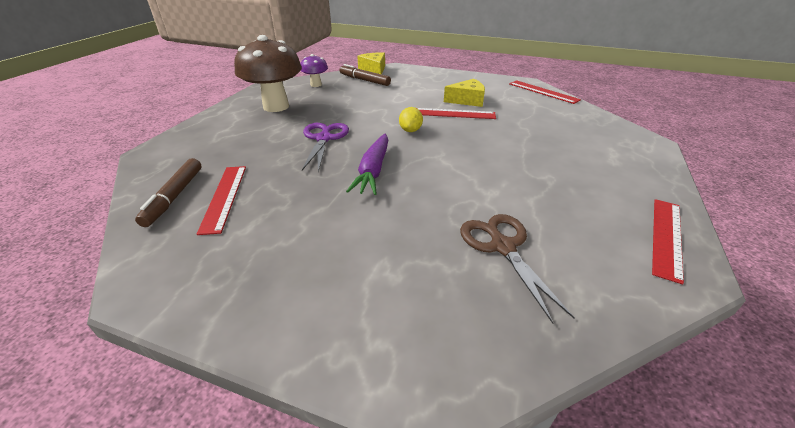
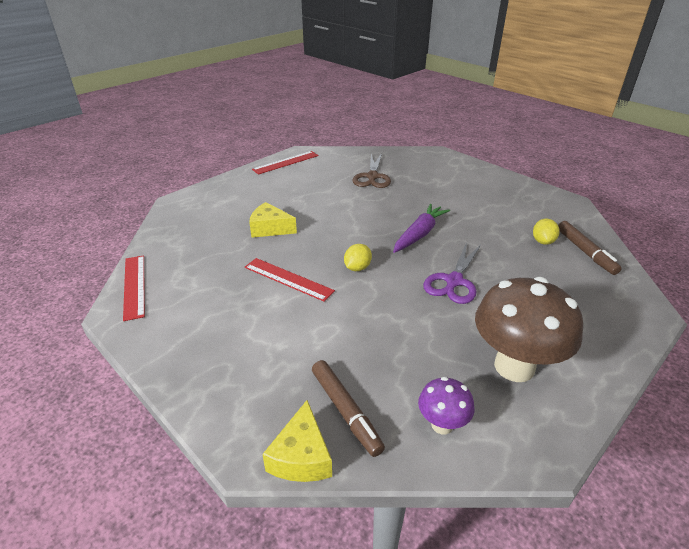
camera: 155 degrees left, 0 degrees up
(175, 196) = (585, 252): brown marker -> brown marker turned 135 degrees clockwise
(224, 197) = (543, 241): red ruler -> yellow lemon
(467, 100) = (246, 298): yellow cheese -> yellow cheese (270, 228)

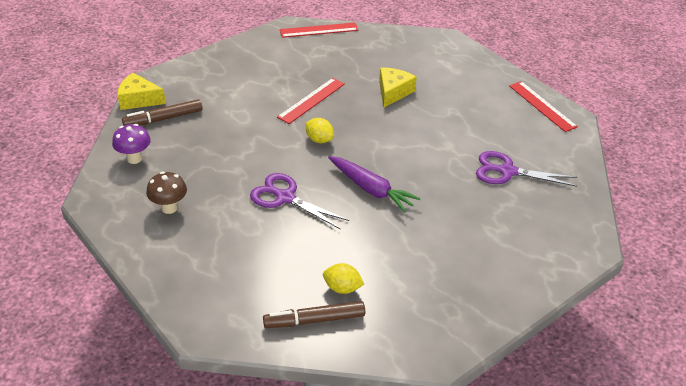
camera: 95 degrees right, 5 degrees up
(372, 177) = (507, 171): brown scissors -> purple scissors
(514, 366) = (169, 208): brown mushroom -> brown mushroom, size x0.50

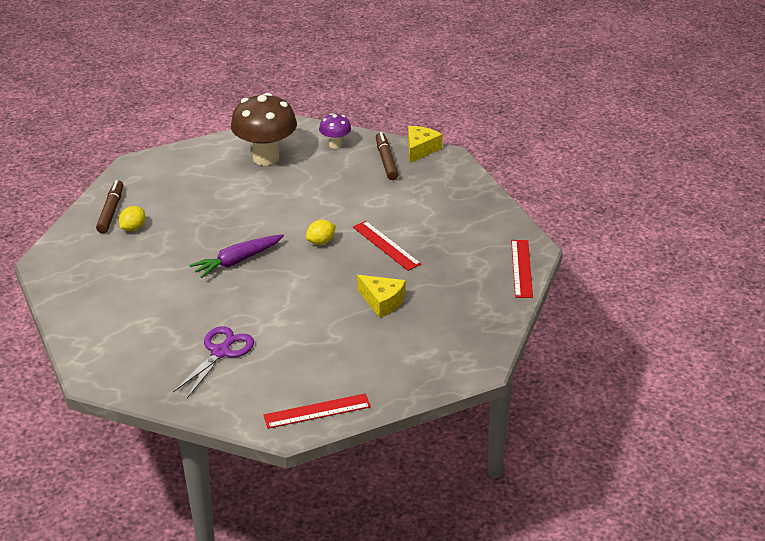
camera: 105 degrees right, 5 degrees down
(169, 208) = (266, 158): brown mushroom -> brown mushroom, size x2.01
(285, 197) = (250, 213): purple scissors -> none

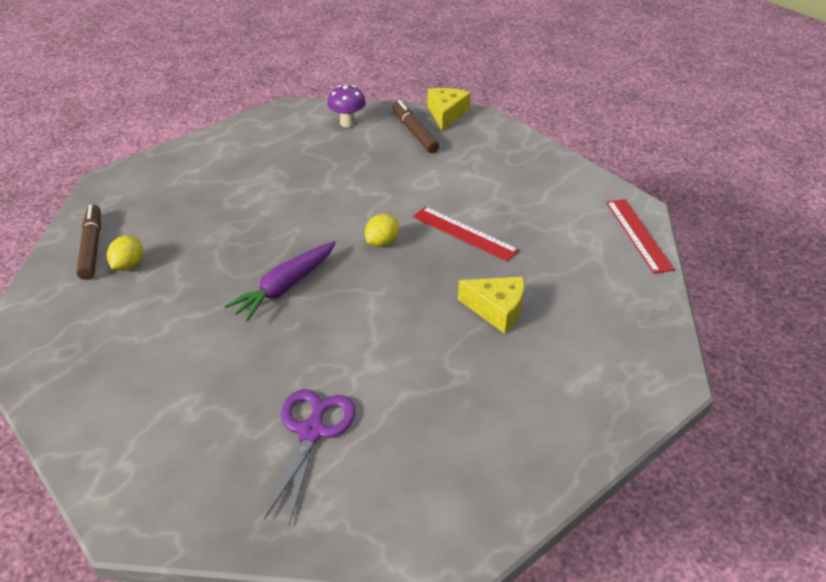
camera: 15 degrees left, 5 degrees up
(266, 158) = (271, 149): brown mushroom -> none
(317, 411) = (490, 503): red ruler -> none

